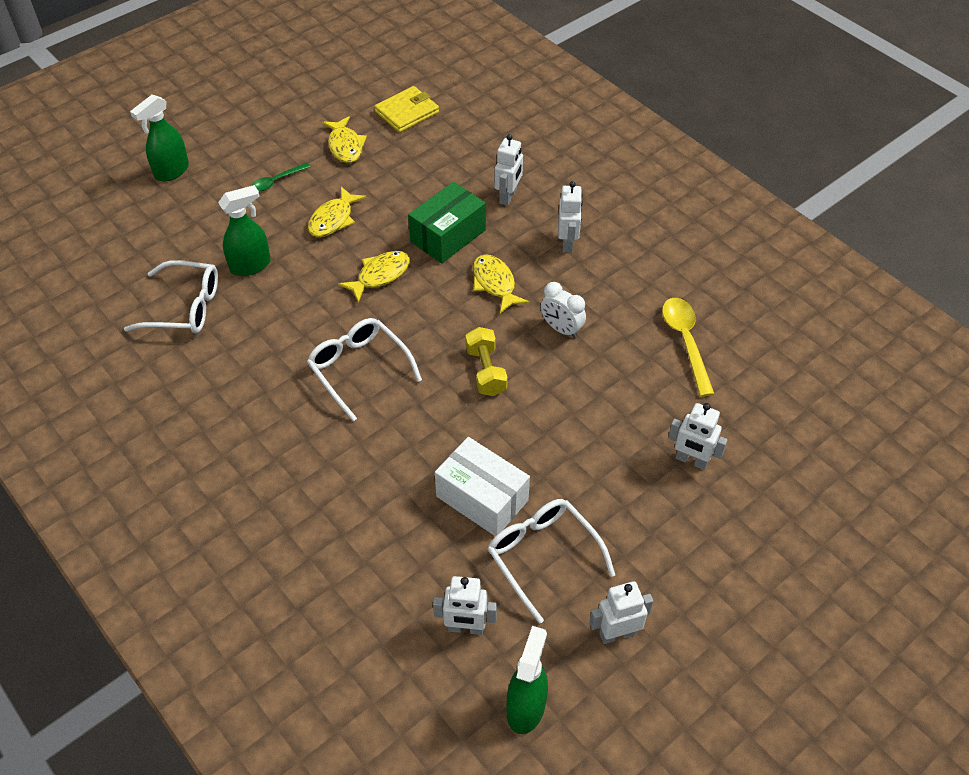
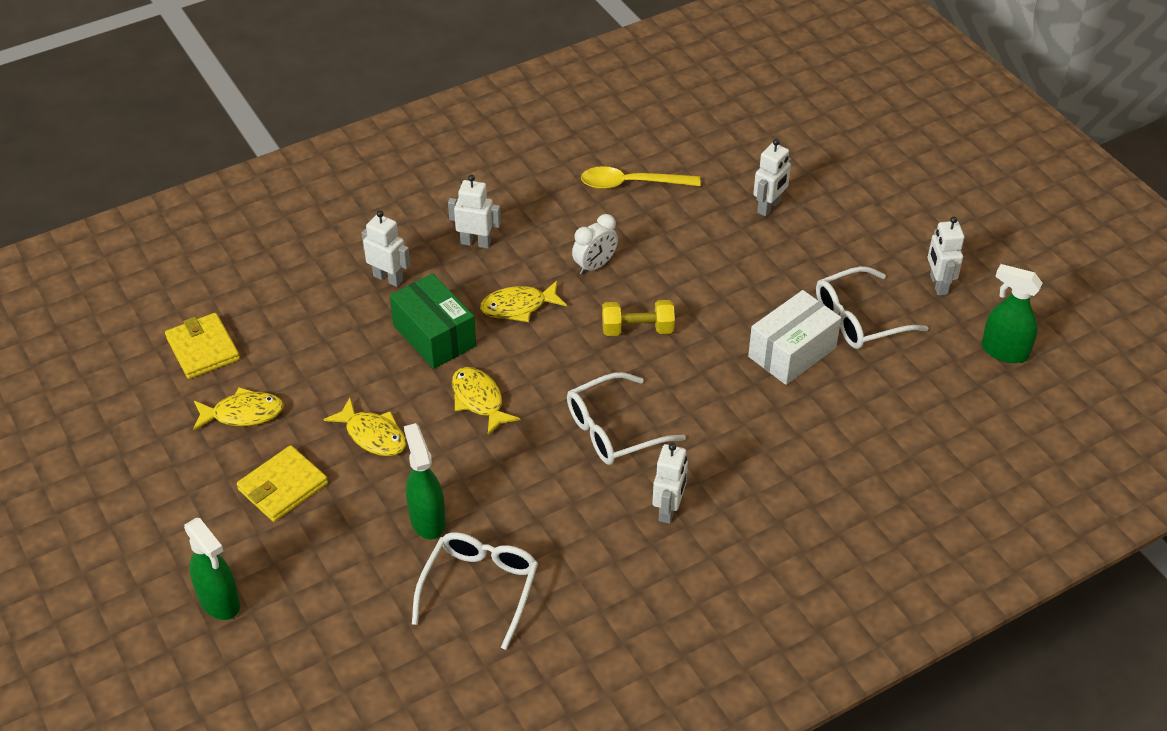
camera: 80 degrees left, 5 degrees down
(277, 181) = (283, 487): green spoon -> yellow wallet
(466, 628) = (928, 380): white robot -> white robot (668, 509)

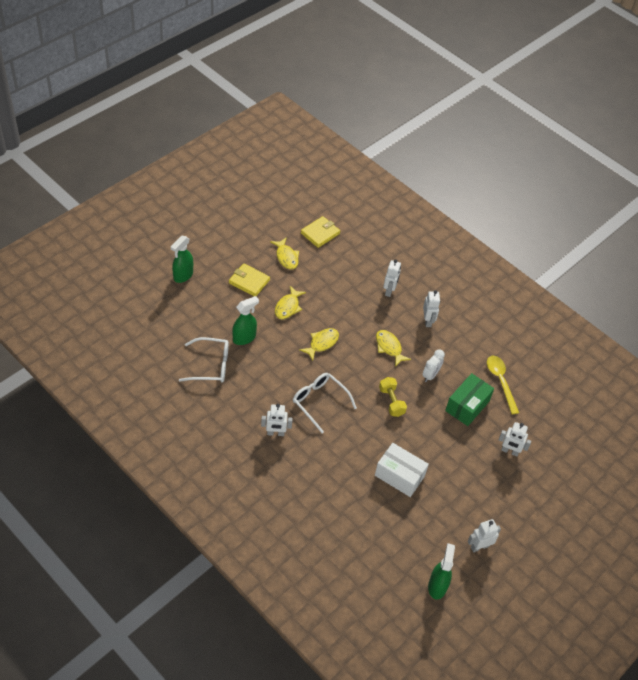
camera: 70 degrees right, 5 degrees up
(434, 336) = (357, 317): green box -> green box (467, 406)
(595, 266) = (430, 375): white clock -> white clock turned 90 degrees counterclockwise
(859, 319) = (436, 507): white glasses -> none

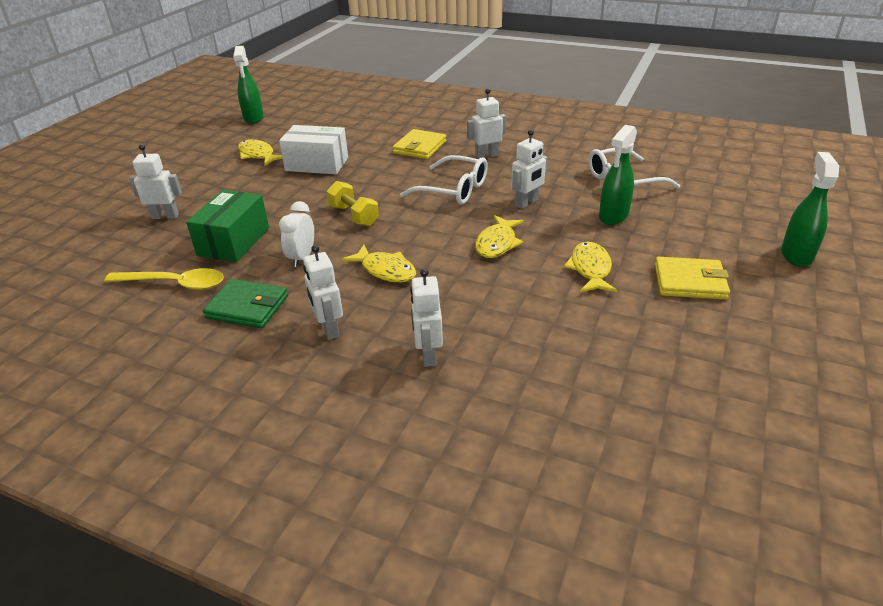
camera: 165 degrees right, 15 degrees down
(286, 257) = (673, 343): yellow fish -> yellow fish (258, 155)
(320, 233) = (658, 420): yellow wallet -> yellow wallet (420, 147)
(464, 350) = (247, 307): none -> green wallet
(479, 546) = (209, 145): white robot -> white robot (527, 203)
(500, 381) = (175, 284): yellow spoon -> yellow spoon turned 45 degrees counterclockwise

